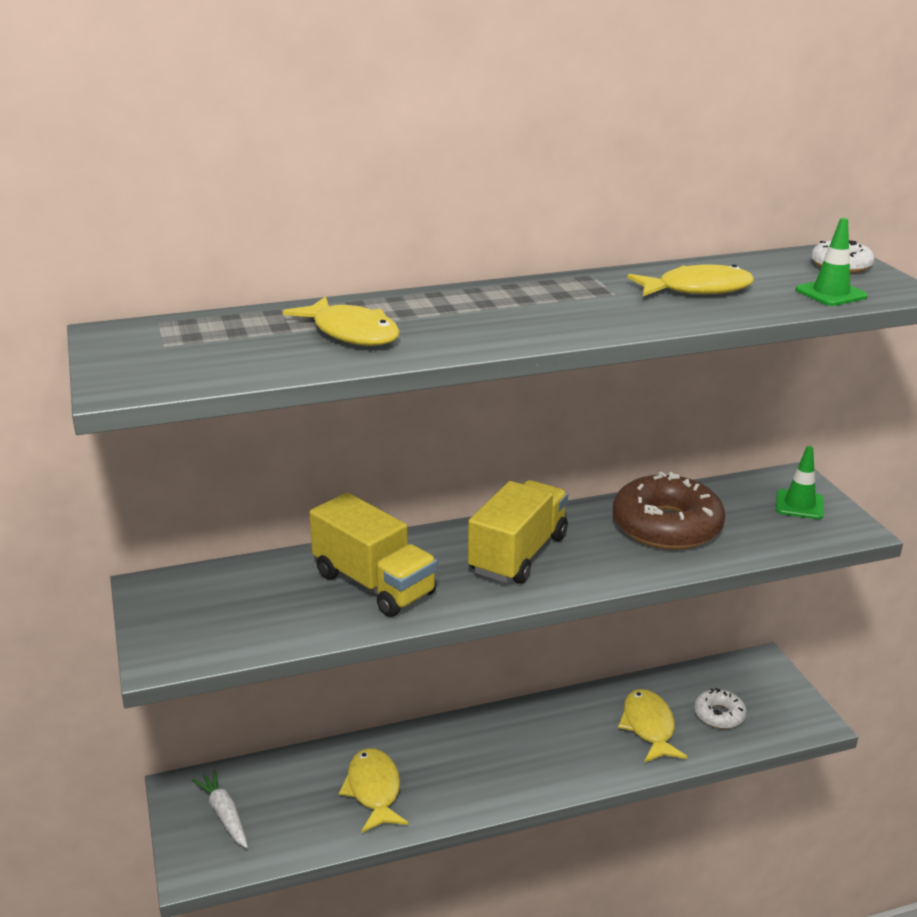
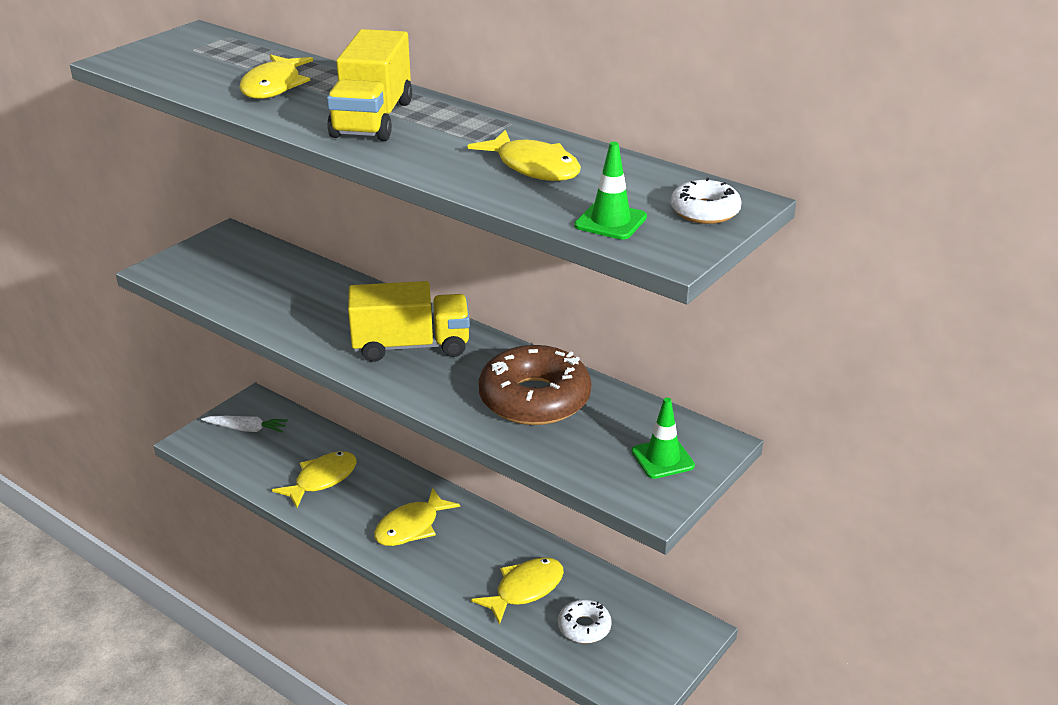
camera: 55 degrees right, 5 degrees up
(224, 814) = (246, 429): white carrot -> white carrot turned 75 degrees clockwise
(374, 584) = (309, 305): yellow truck -> yellow truck (372, 119)
(505, 759) = (411, 527): none -> yellow fish

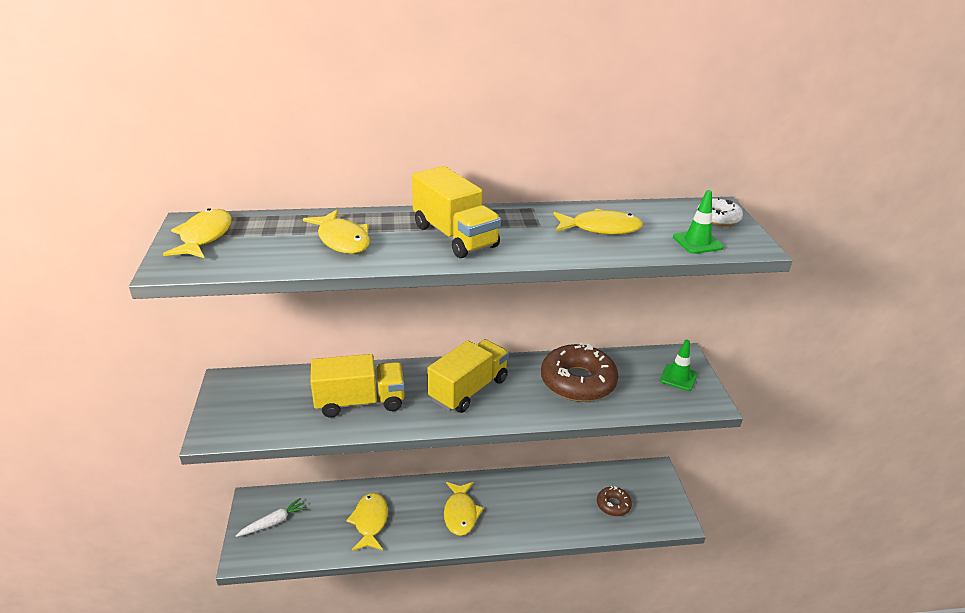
camera: 45 degrees left, 0 degrees up
(300, 305) = (360, 402): none -> yellow truck
(525, 589) = (562, 506): yellow fish -> yellow fish (204, 236)
(584, 627) = (613, 505): white donut -> brown donut

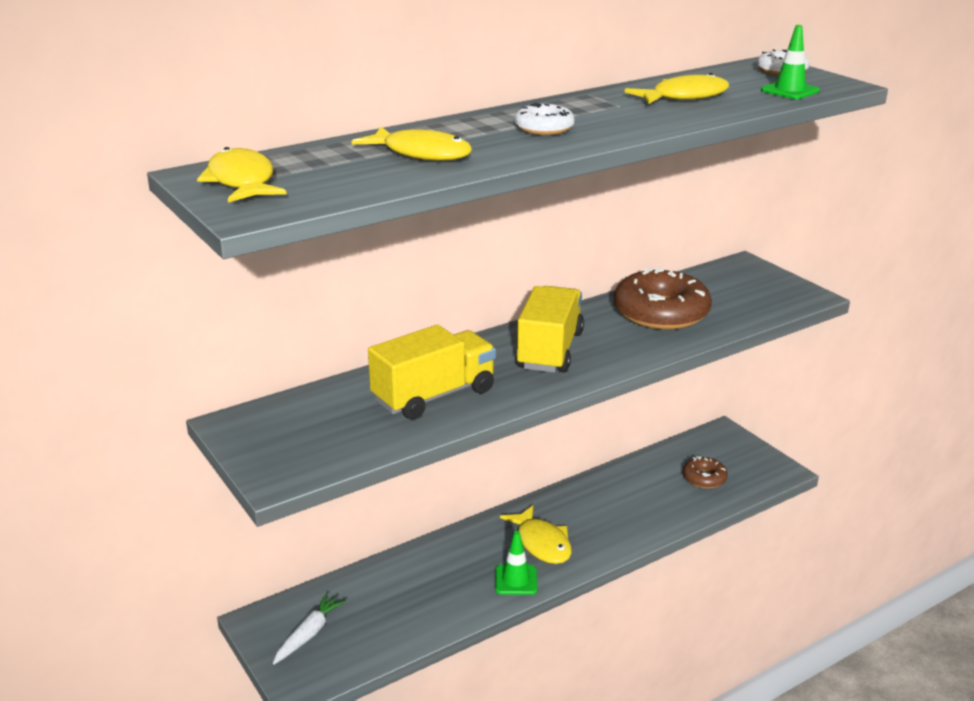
camera: 25 degrees left, 5 degrees down
(370, 521) = (437, 589): yellow fish -> none
(455, 236) = (544, 128): yellow truck -> white donut
(678, 377) = (758, 283): green traffic cone -> green traffic cone (516, 580)

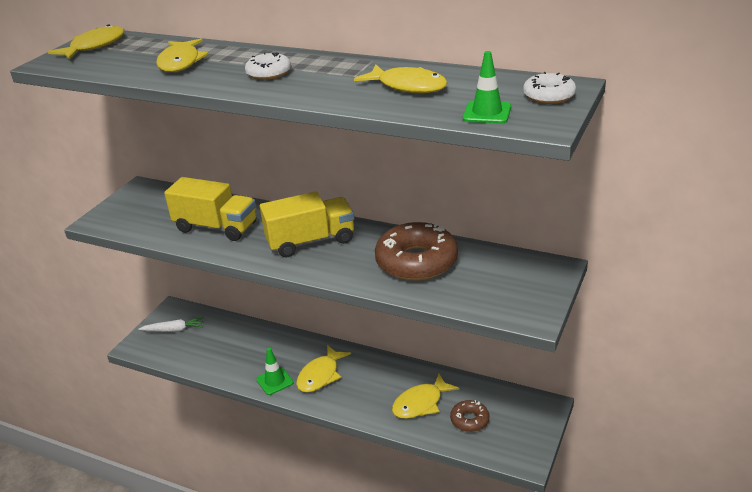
camera: 60 degrees right, 5 degrees up
(653, 496) = (421, 403): none -> yellow fish

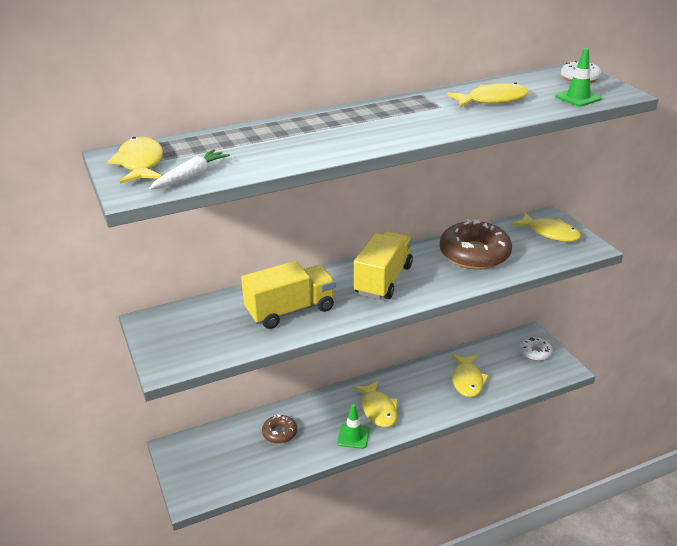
camera: 50 degrees left, 0 degrees up
(174, 330) = (203, 461): white carrot -> white carrot (191, 176)
(180, 62) = (275, 145): yellow fish -> yellow fish (550, 233)
(269, 73) = (374, 126): white donut -> white donut (535, 352)
(469, 420) = (508, 370): brown donut -> brown donut (279, 433)

